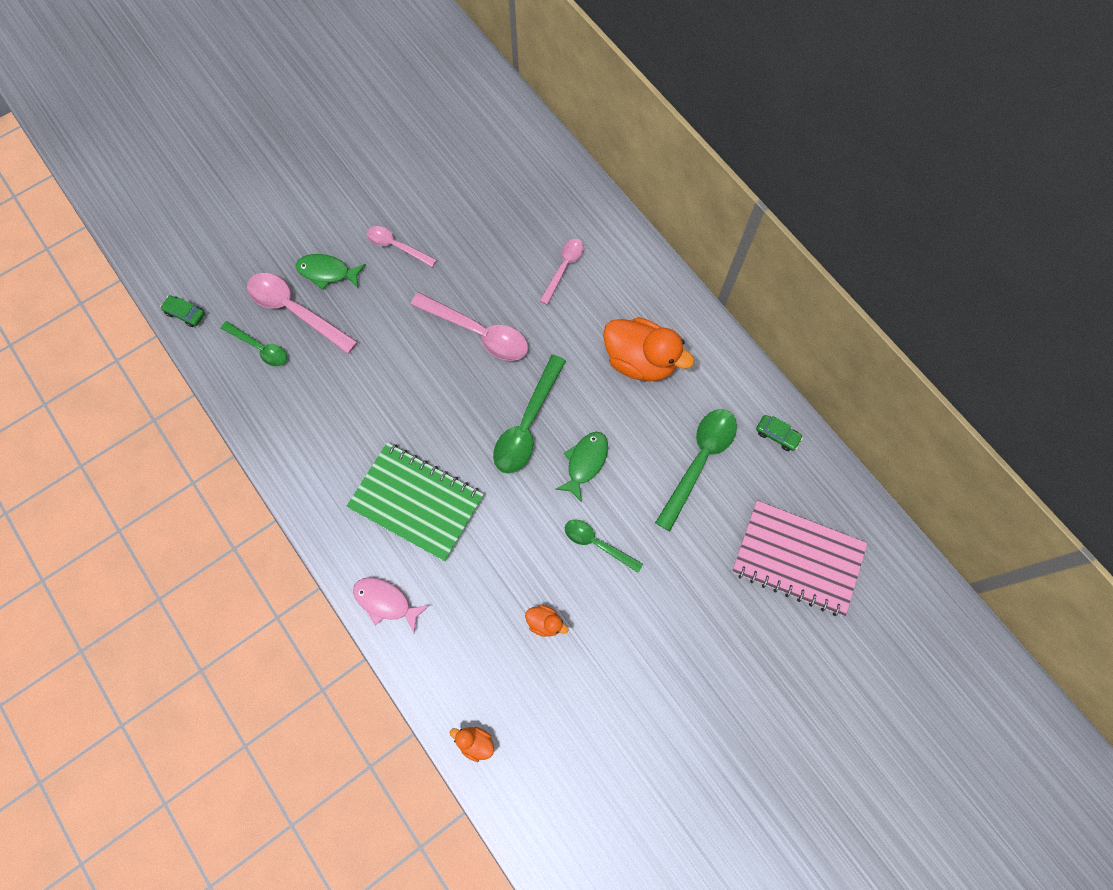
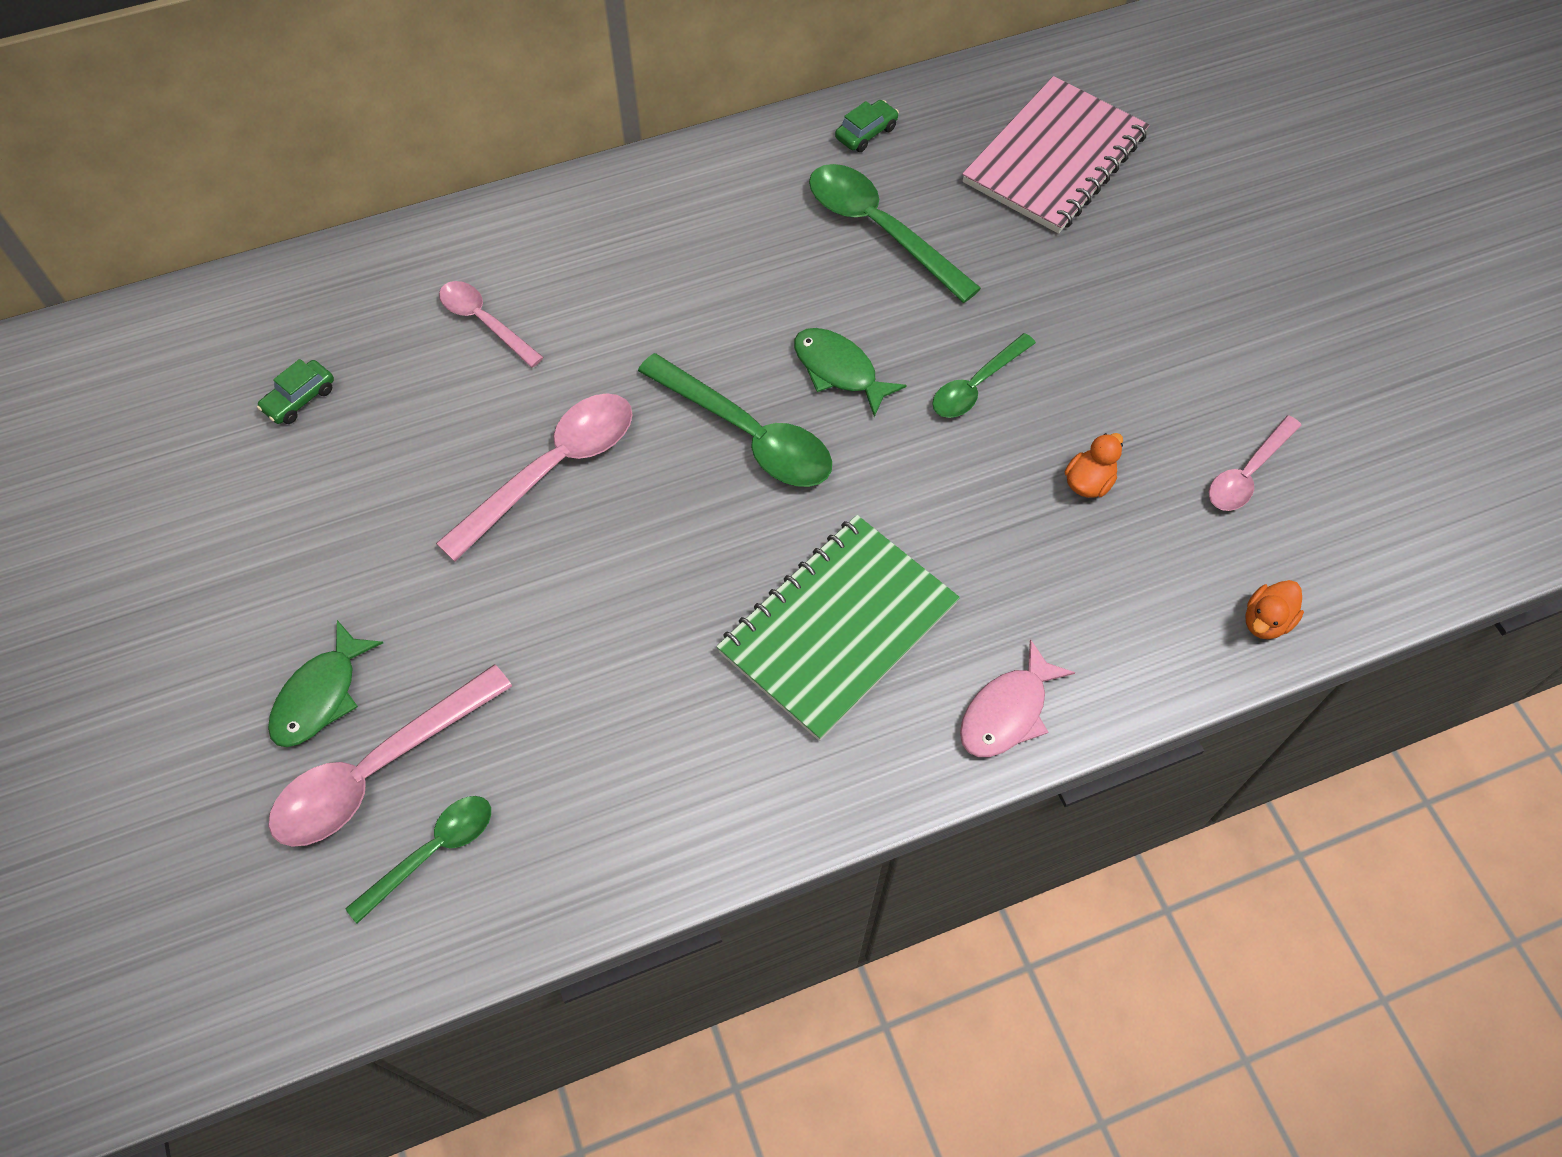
camera: 75 degrees left, 10 degrees down
(185, 313) = (288, 997): green car -> green car (299, 399)
(396, 246) = (322, 564): pink spoon -> pink spoon (1247, 473)
(640, 360) = (691, 260): orange duck -> none

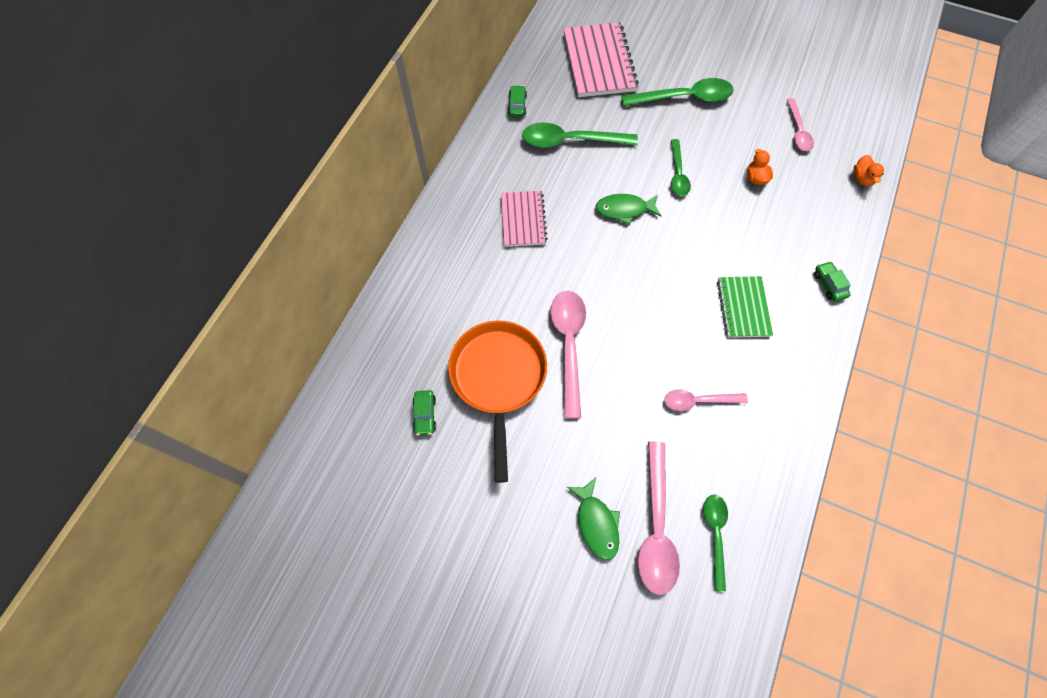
camera: 45 degrees left, 5 degrees up
(425, 433) = (498, 378): none -> orange pan
(485, 322) = (462, 310): pink spoon -> pink spoon (698, 401)
(691, 277) = (523, 220): none -> pink notebook
(747, 434) = (623, 264): green spoon -> green spoon (684, 98)
(837, 628) = (743, 308): green notebook -> green notebook, size x0.62
(1007, 711) = (829, 284): pink fish -> green car

